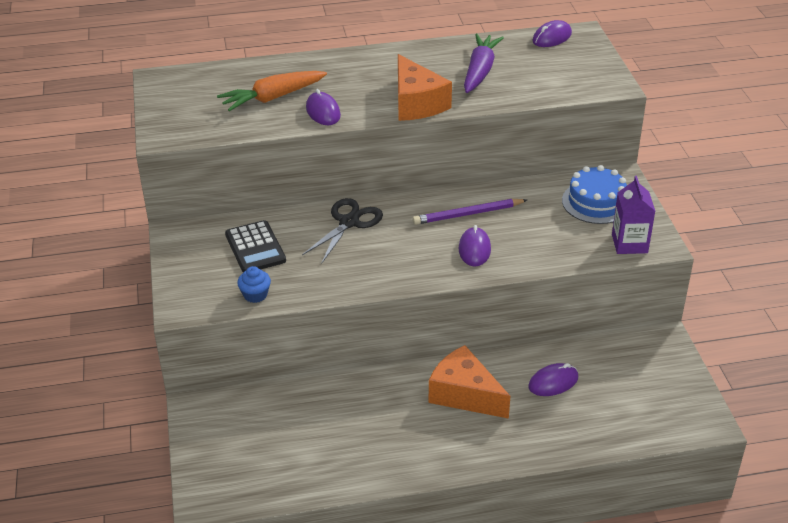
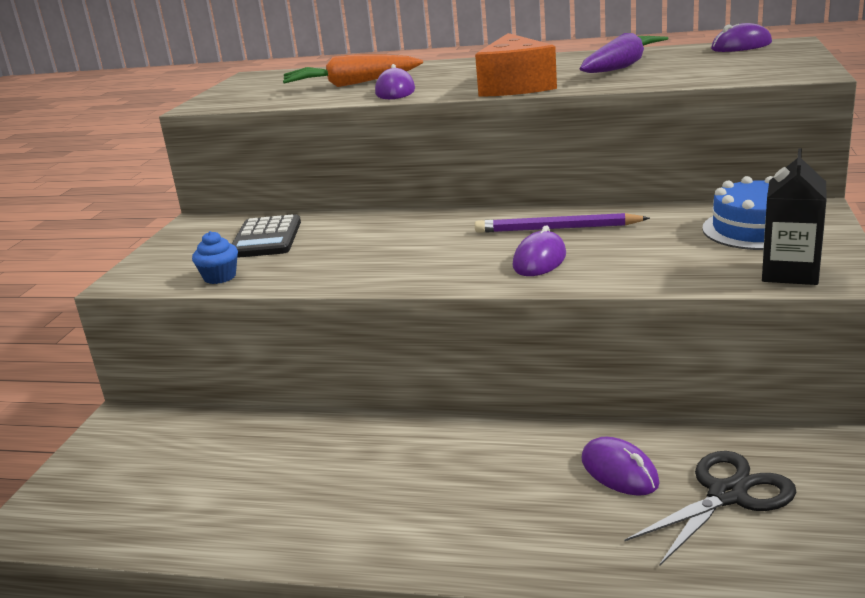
camera: 25 degrees right, 15 degrees down
(349, 222) = (396, 226): black scissors -> black scissors (727, 495)
(464, 394) = (470, 463): orange cheese -> none
(553, 382) = (619, 471): purple mouse -> purple mouse turned 60 degrees clockwise
(629, 244) = (790, 273): purple carton -> black carton

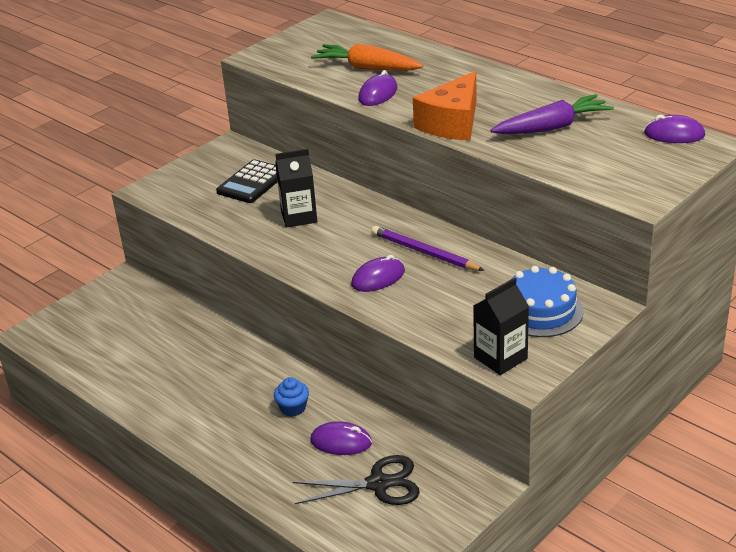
camera: 30 degrees right, 10 degrees up
(220, 277) = (196, 210): blue cupcake -> blue cupcake (293, 408)
(365, 245) = (299, 217): none -> black carton
(619, 471) = (341, 442): purple mouse -> purple mouse turned 75 degrees counterclockwise

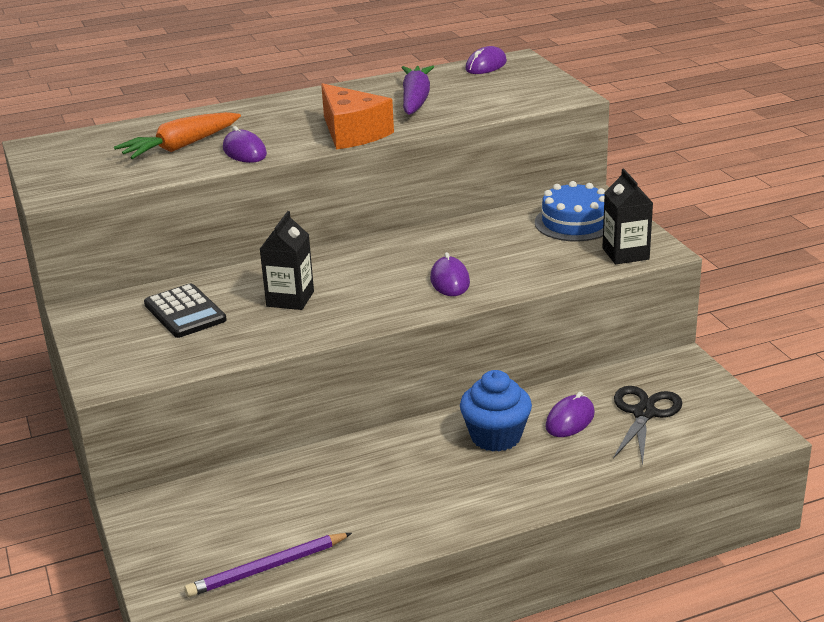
camera: 65 degrees left, 5 degrees down
(293, 408) = (496, 436): blue cupcake -> blue cupcake, size x1.79
(424, 252) = (431, 250): purple pencil -> purple pencil (267, 568)

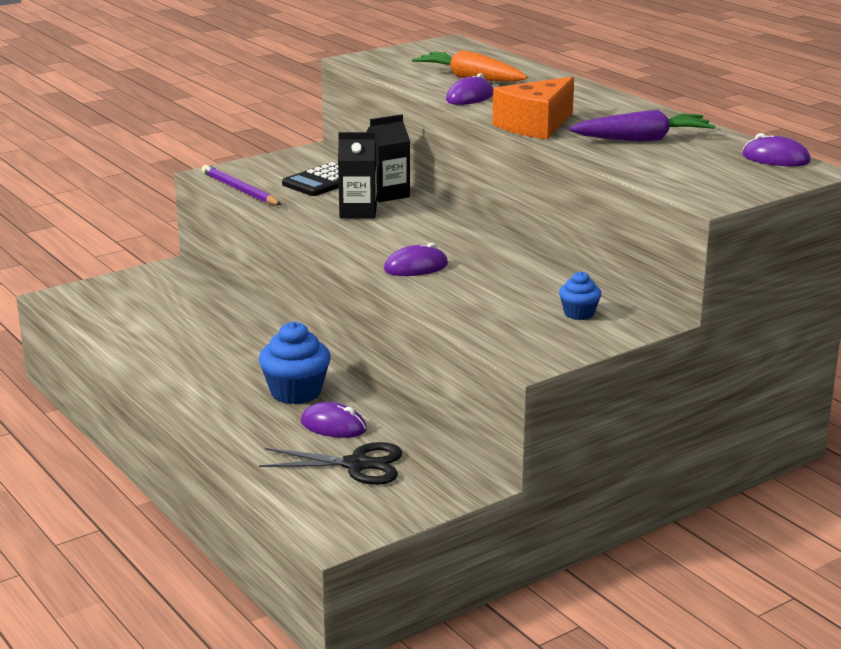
camera: 75 degrees right, 5 degrees down
(267, 568) = (99, 322): purple pencil -> purple pencil (240, 190)
(574, 223) = (579, 313): blue cake -> blue cupcake
(625, 254) = (514, 343): black carton -> black carton (387, 194)

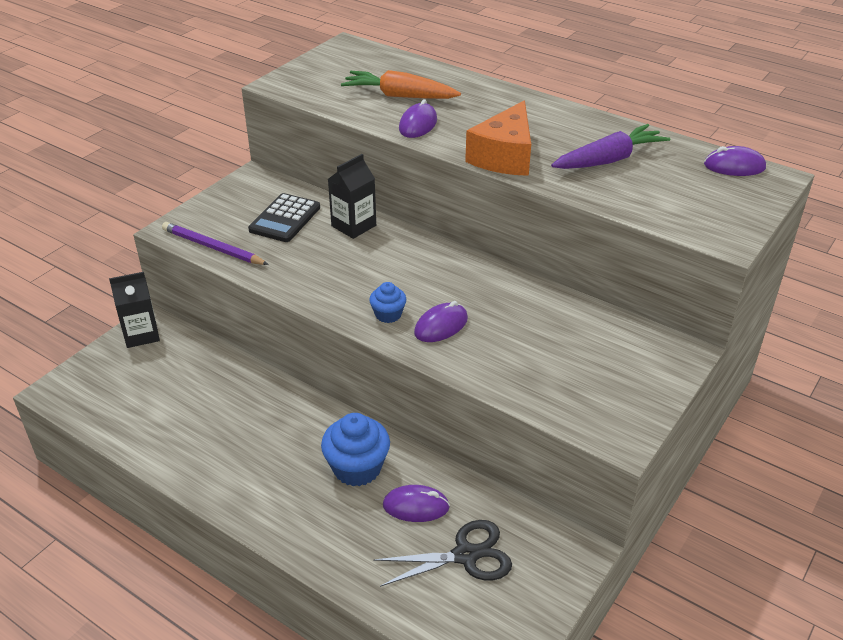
camera: 20 degrees left, 15 degrees up
(358, 212) = (342, 256): black carton -> black carton (141, 334)
(579, 313) = (620, 358): blue cupcake -> blue cupcake (388, 314)

